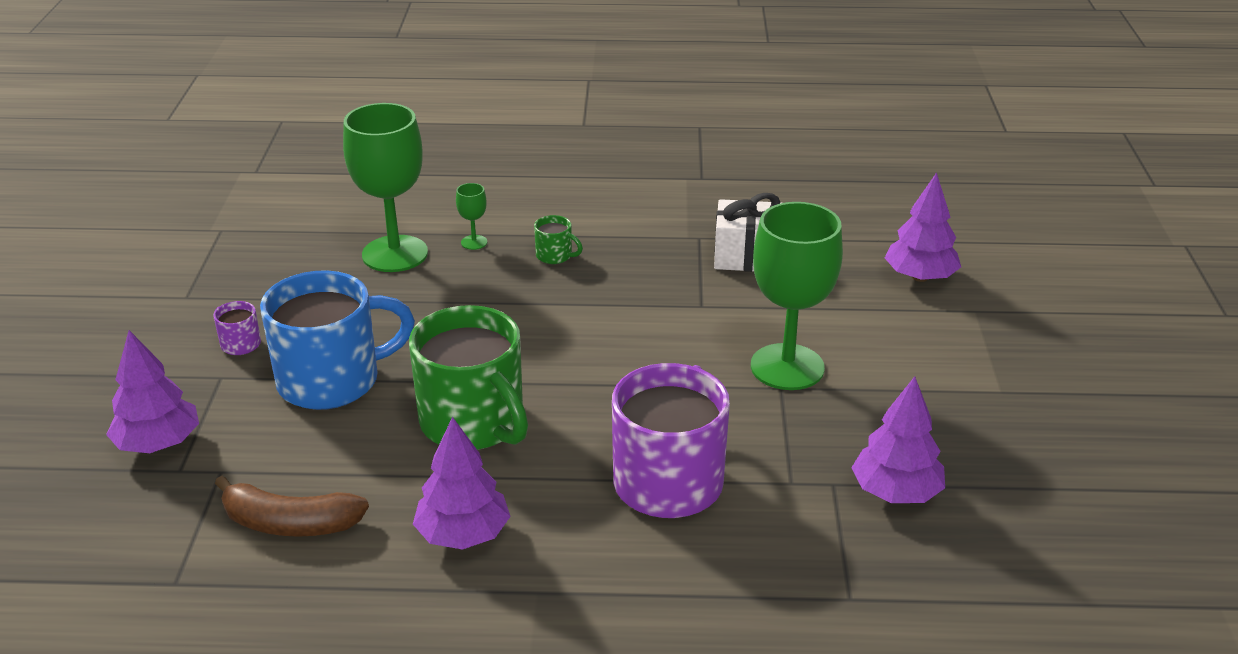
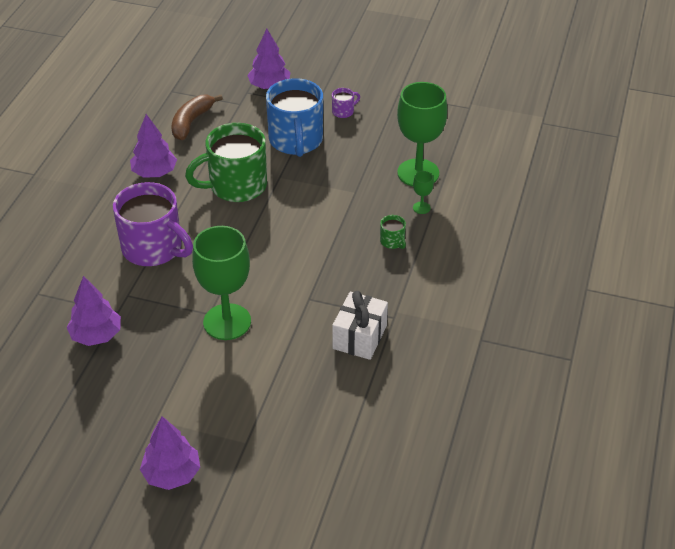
camera: 105 degrees right, 10 degrees up
(555, 256) = (392, 242): green mug -> green mug turned 75 degrees counterclockwise
(920, 277) = (299, 426): purple tree -> purple tree (172, 474)

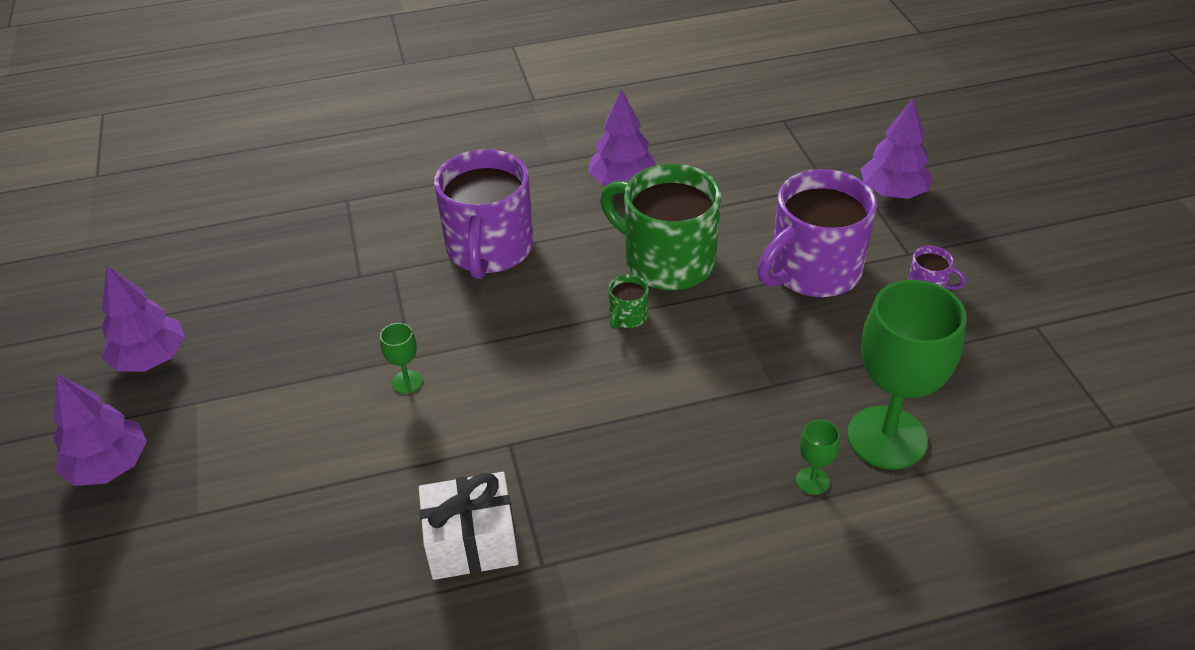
camera: 60 degrees right, 0 degrees up
(96, 335) = (309, 279): purple tree -> purple tree (150, 358)
(191, 122) = (745, 164): brown banana -> none
(227, 322) = (407, 382): green goblet -> green goblet, size x0.41
(296, 141) = (813, 271): blue mug -> purple mug
(392, 242) = (705, 482): green mug -> green mug (627, 317)

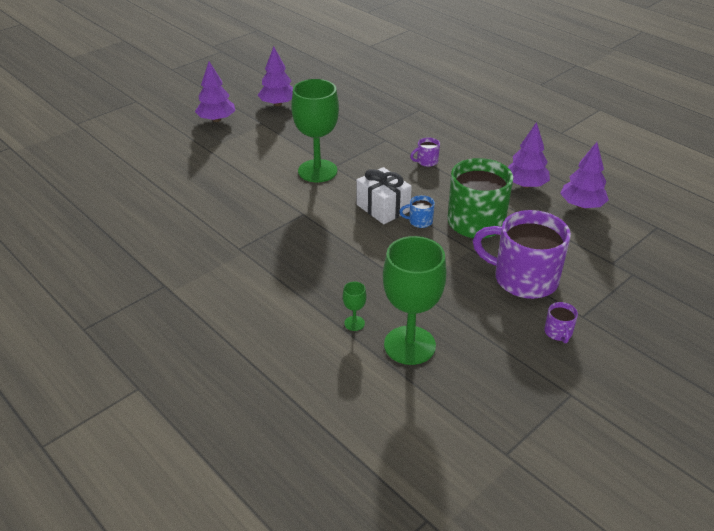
camera: 60 degrees right, 5 degrees down
(407, 382) = (317, 171): green goblet -> green goblet, size x2.44
(472, 543) = (238, 223): white gift -> white gift (383, 208)
(489, 249) = (426, 161): purple mug -> purple mug, size x0.41
(627, 317) = (419, 221): green mug -> blue mug
(893, 192) = (638, 294): purple tree -> purple tree (581, 205)

